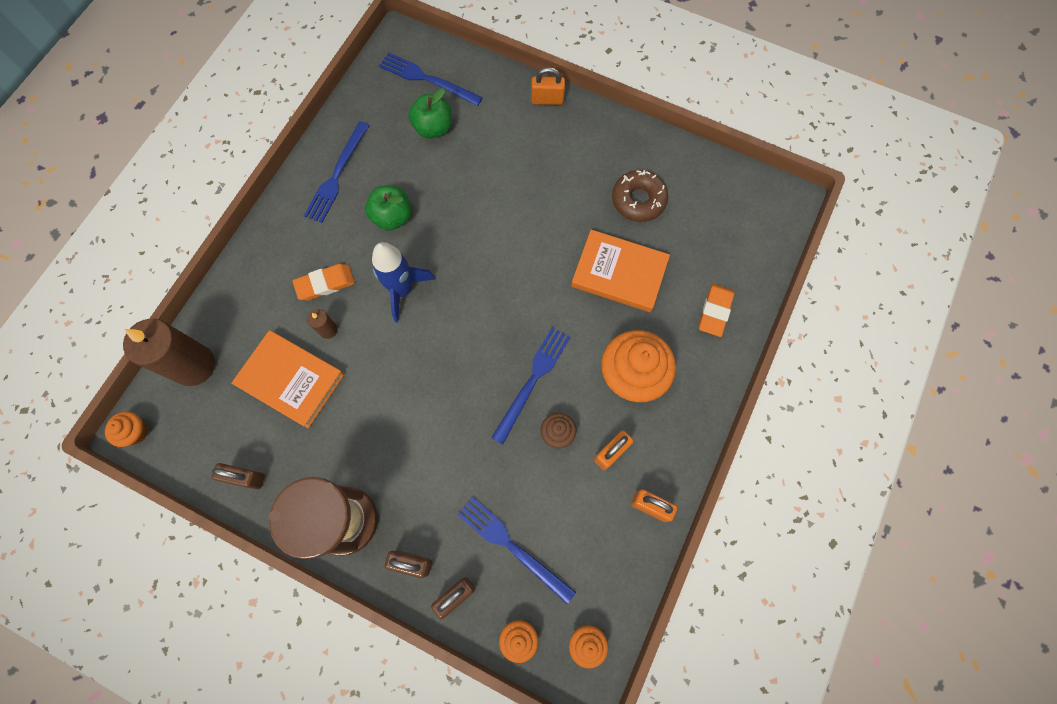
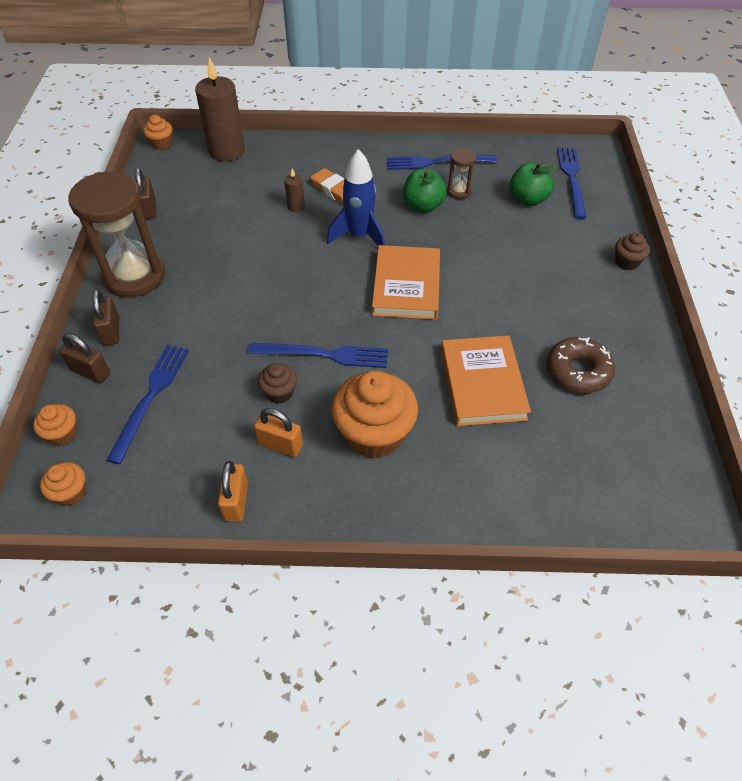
camera: 65 degrees right, 20 degrees down
(291, 380) = (241, 202): orange book -> orange book (406, 286)
(390, 177) = (459, 191): none -> brown hourglass
(547, 100) = (626, 262): orange padlock -> brown cupcake
(715, 311) = (497, 488): orange eraser -> none

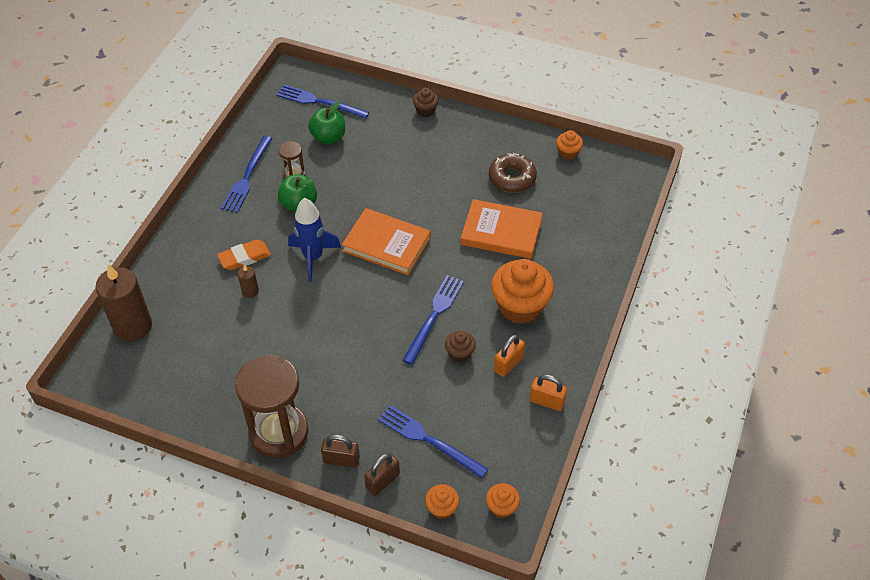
camera: 70 degrees left, 0 degrees up
(149, 209) = (187, 407): brown padlock -> none
(161, 144) = (84, 380): orange cupcake -> orange cupcake (568, 153)

